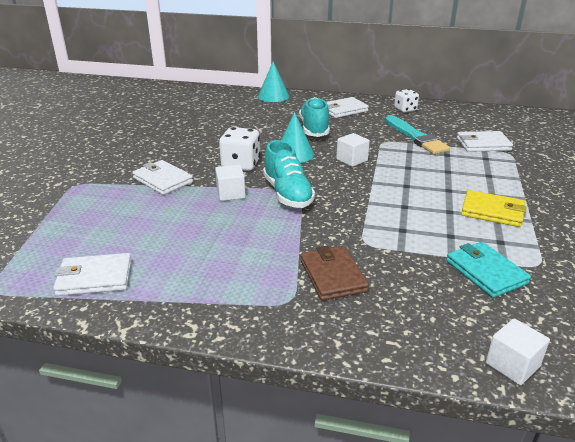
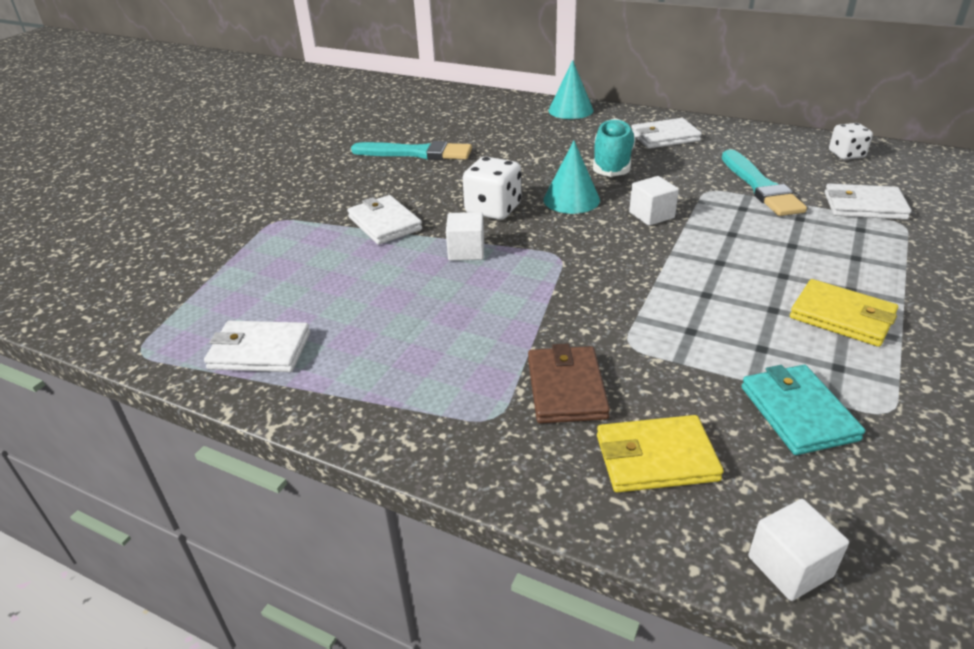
camera: 15 degrees right, 5 degrees up
(170, 131) = (417, 153): none -> turquoise brush
(287, 194) = (543, 258): turquoise shoe -> none
(405, 109) = (758, 141): white dice -> white dice (846, 155)
(407, 312) = (656, 458): none -> yellow wallet

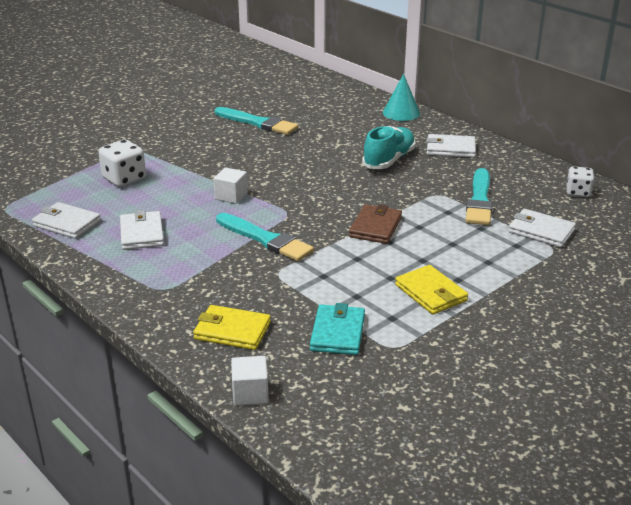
camera: 20 degrees right, 5 degrees down
(385, 223) = (195, 167): white wallet -> white wallet (142, 233)
(493, 209) = (273, 173): white dice -> white dice (124, 179)
(566, 299) = (265, 239): none -> turquoise brush
(566, 388) = (217, 286): brown wallet -> brown wallet (375, 227)
(571, 199) = (333, 179): turquoise cone -> none
(651, 215) = (377, 202): white cube -> none

